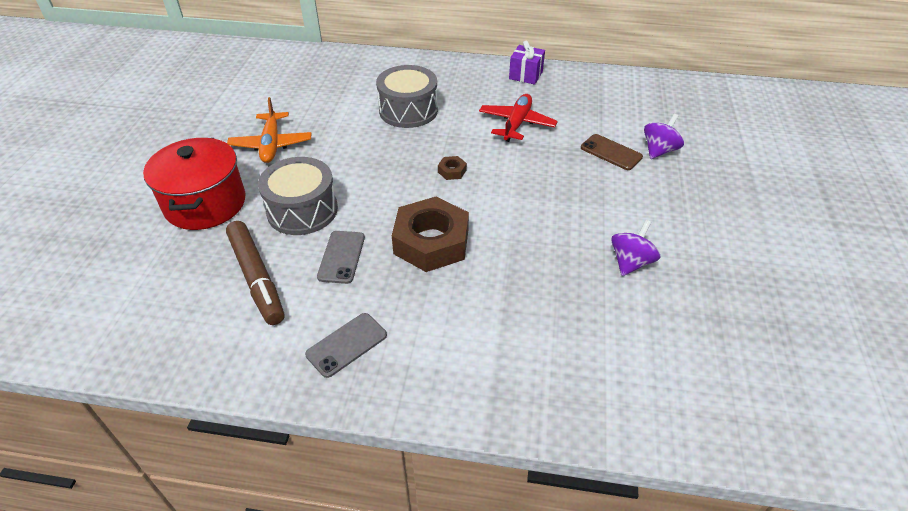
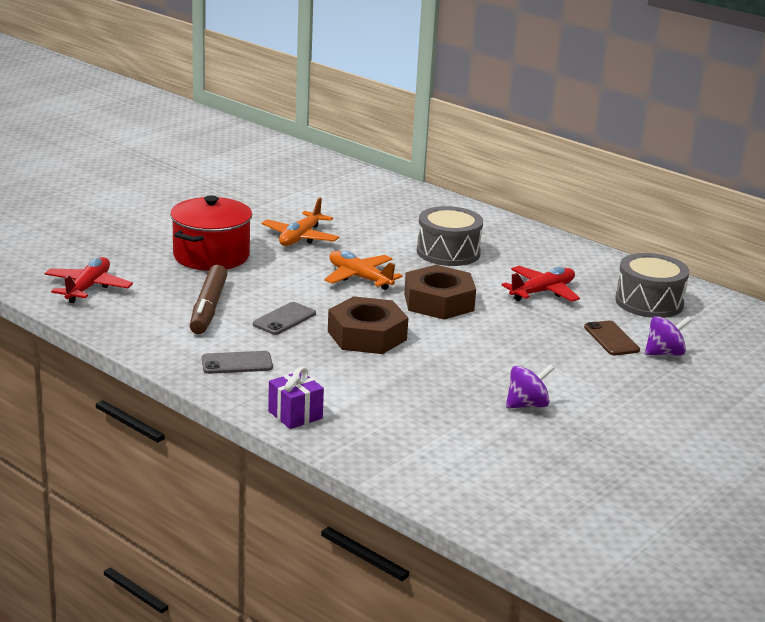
camera: 30 degrees right, 20 degrees down
(104, 310) = (88, 288): none -> red plane
(302, 210) = (282, 284): grey drum -> grey drum (649, 302)
(363, 171) = (359, 278): none -> orange plane
(452, 171) = (438, 302): brown nut -> brown nut, size x2.50
(525, 75) = (600, 262): purple gift -> purple gift (295, 415)

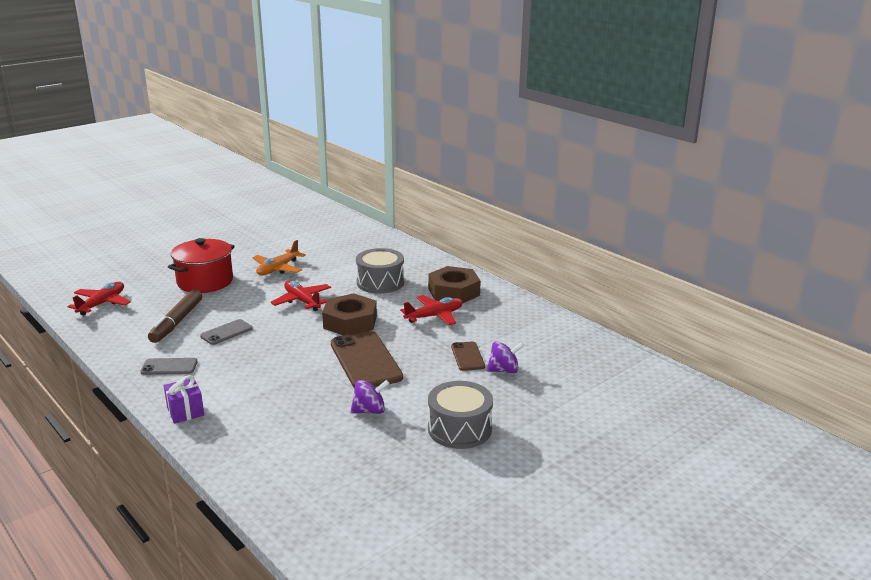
camera: 10 degrees right, 0 degrees up
(359, 278) = (302, 301): orange plane -> red plane
(367, 335) = (280, 347): brown nut -> brown nut (454, 292)
(487, 348) = (365, 361): none -> brown phone
(649, 302) = (514, 327): grey drum -> grey drum (459, 429)

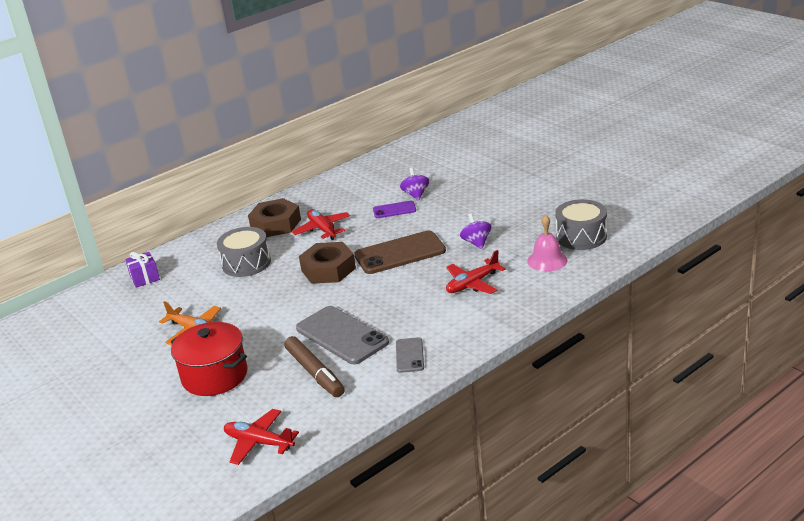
camera: 85 degrees left, 5 degrees up
(177, 322) = (315, 373): brown marker -> brown marker turned 45 degrees clockwise
(185, 411) = (486, 328): purple gift -> purple gift (145, 278)
(226, 332) = (342, 335): grey phone -> grey phone, size x1.91
(302, 301) = (279, 302): red plane -> red plane (472, 284)
(304, 462) = (547, 260): none -> pink bell
(459, 429) = (496, 206): grey drum -> grey drum (581, 236)
(467, 356) = (394, 210): brown phone -> purple phone

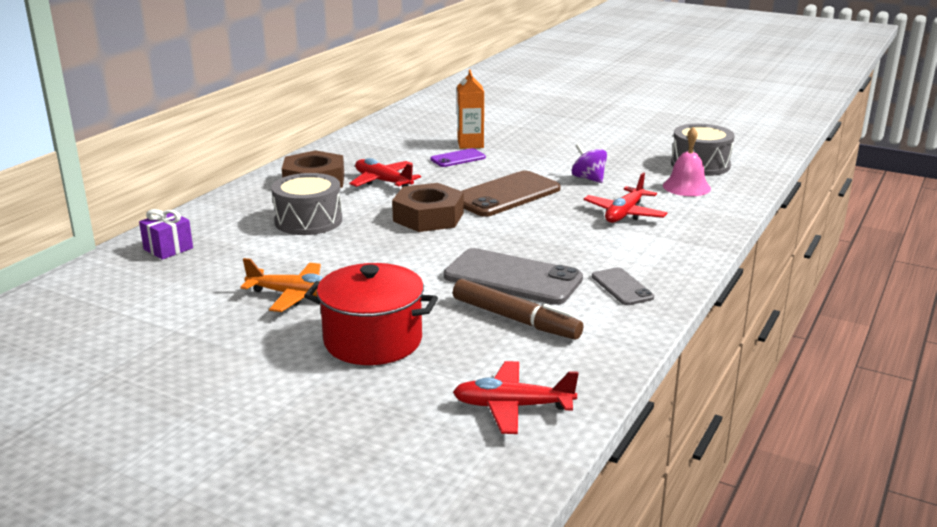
camera: 25 degrees left, 5 degrees down
(416, 194) = (470, 144): purple spinning top -> orange carton

